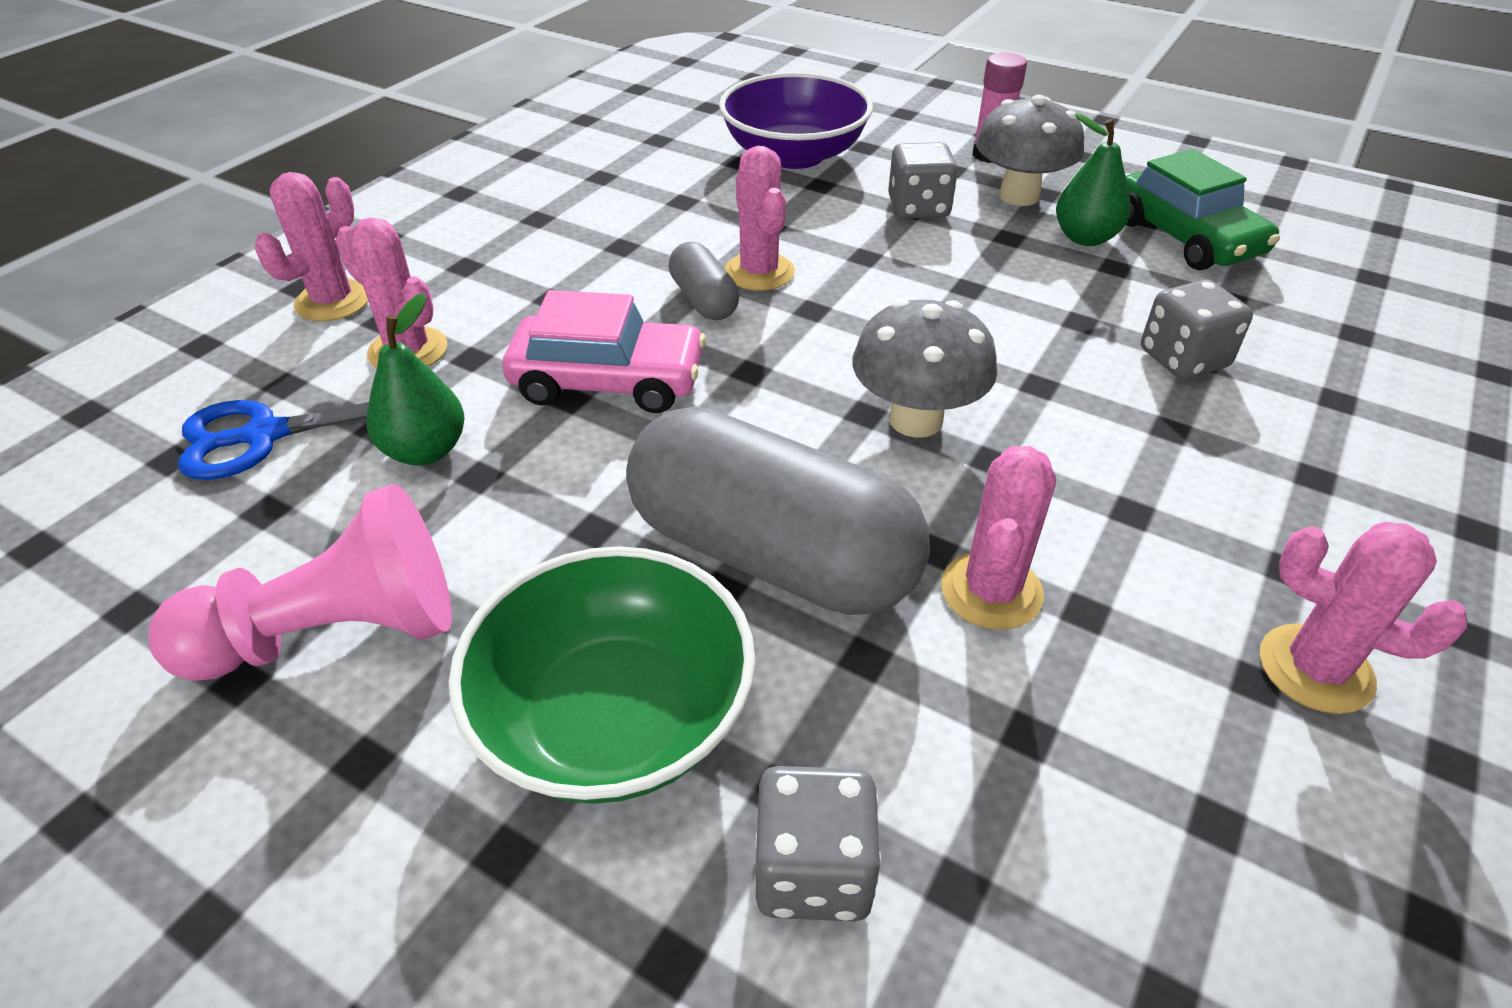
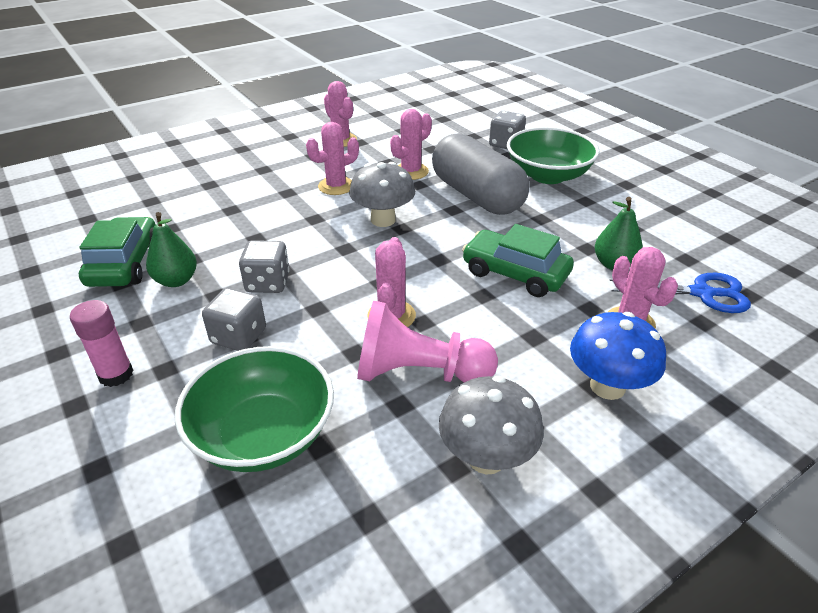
camera: 155 degrees left, 5 degrees down
(333, 301) = (691, 379): pink cactus -> pink cactus (336, 186)
(335, 633) = (643, 213): pink pawn -> pink pawn (418, 373)
(447, 269) = (607, 386): none -> blue mushroom
(608, 381) = (515, 273): pink car -> green car
(704, 300) = (438, 306): grey capsule -> none
(794, 155) = (263, 434): purple bowl -> green bowl
(1019, 196) = (161, 325): grey mushroom -> grey mushroom (486, 458)
(1183, 359) = (240, 211): grey dice -> grey dice (268, 283)

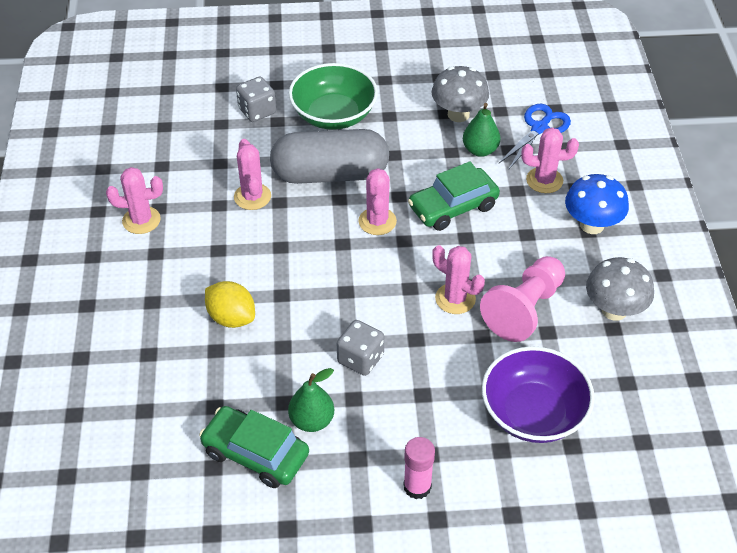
camera: 60 degrees left, 10 degrees up
(239, 336) = (419, 398): grey dice -> none
(263, 434) = (533, 413): green bowl -> purple bowl
(271, 205) = (231, 318): none -> yellow lemon
(336, 186) = (235, 259): pink cactus -> pink cactus (377, 221)
(383, 220) = (320, 250): grey mushroom -> grey mushroom (458, 114)

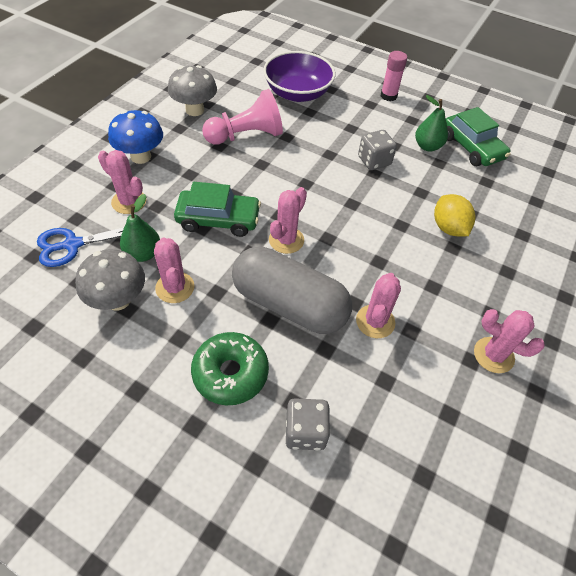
camera: 150 degrees left, 5 degrees up
(334, 115) = (230, 373): green bowl -> green donut
(455, 299) = (282, 162): pink cactus -> pink cactus (175, 287)

